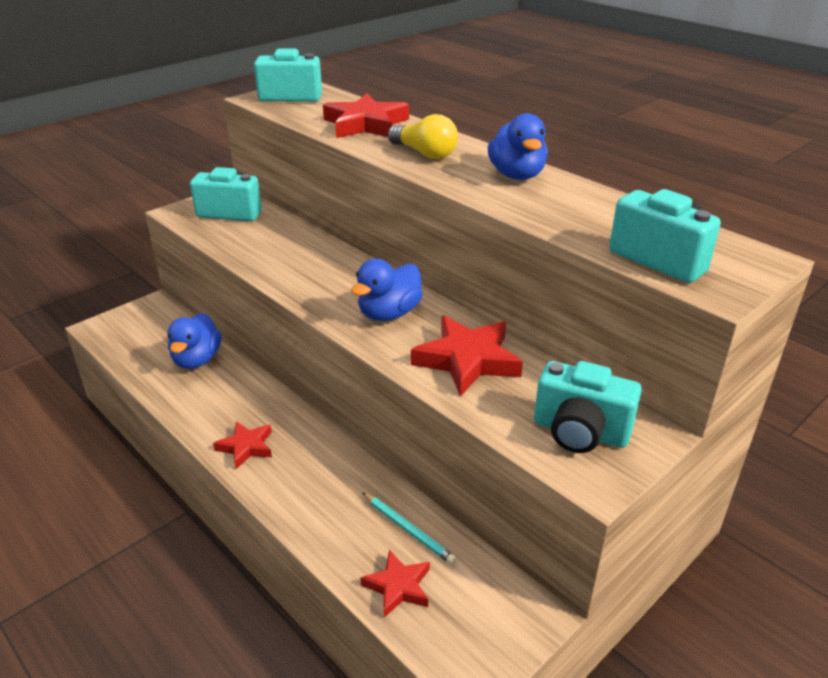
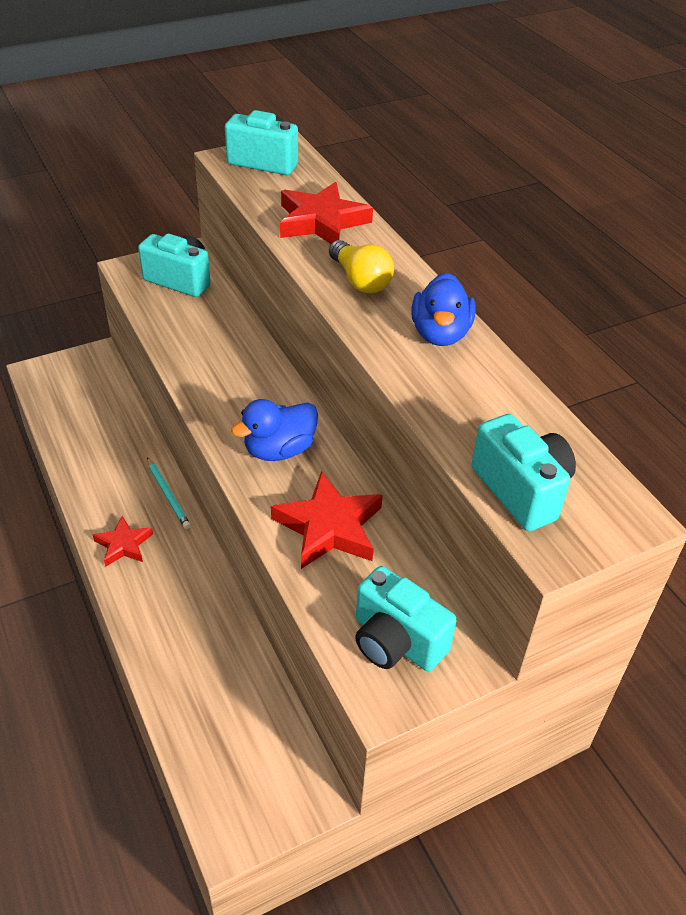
camera: 15 degrees right, 10 degrees up
(197, 360) = (114, 432): blue duck -> none
(398, 586) = (202, 730): red star -> none
(408, 529) = (236, 674): turquoise pencil -> turquoise pencil (168, 495)

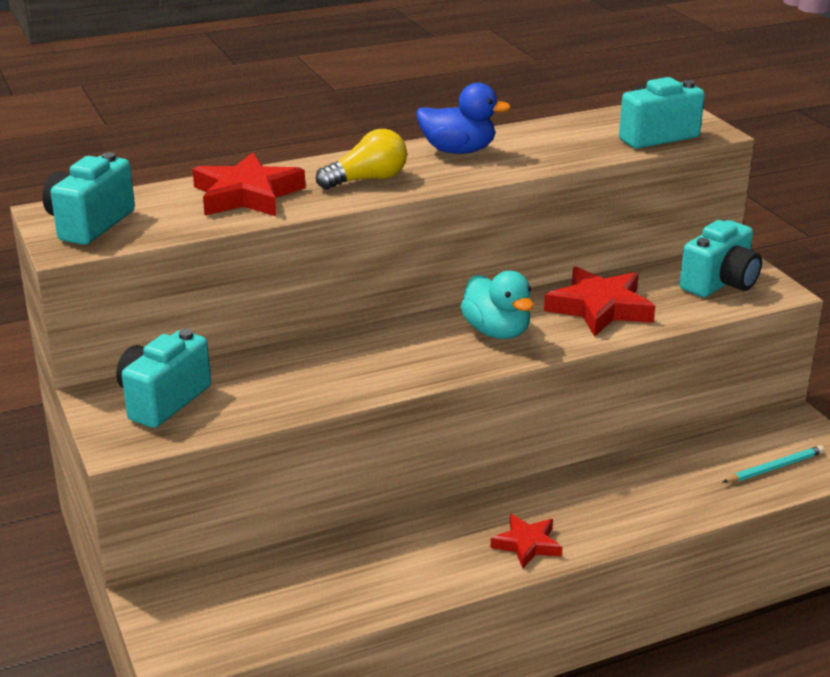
camera: 85 degrees left, 15 degrees down
(168, 495) = (446, 515): turquoise pencil -> turquoise pencil (774, 467)
(279, 450) = (497, 332): blue duck -> turquoise duck

